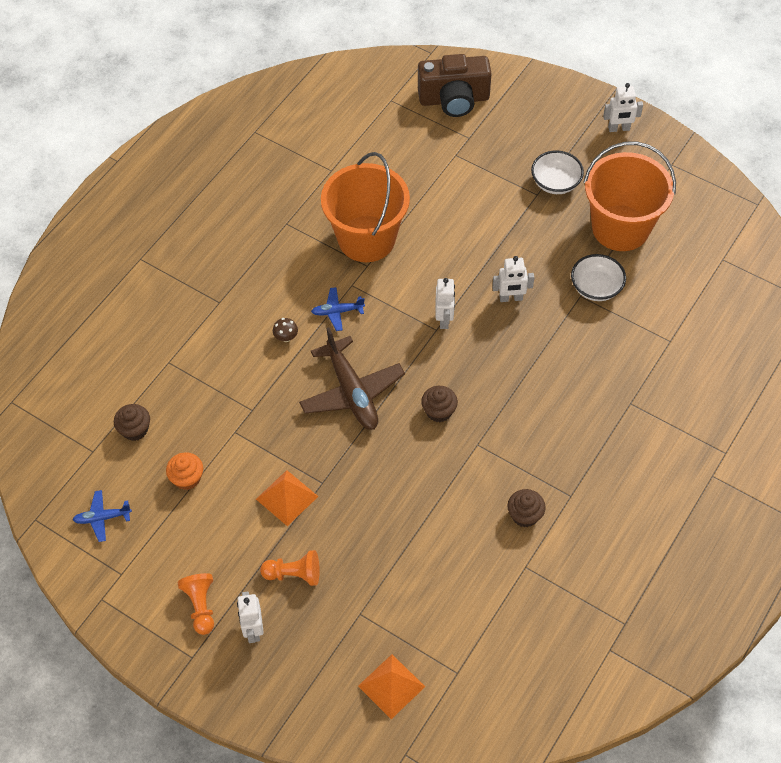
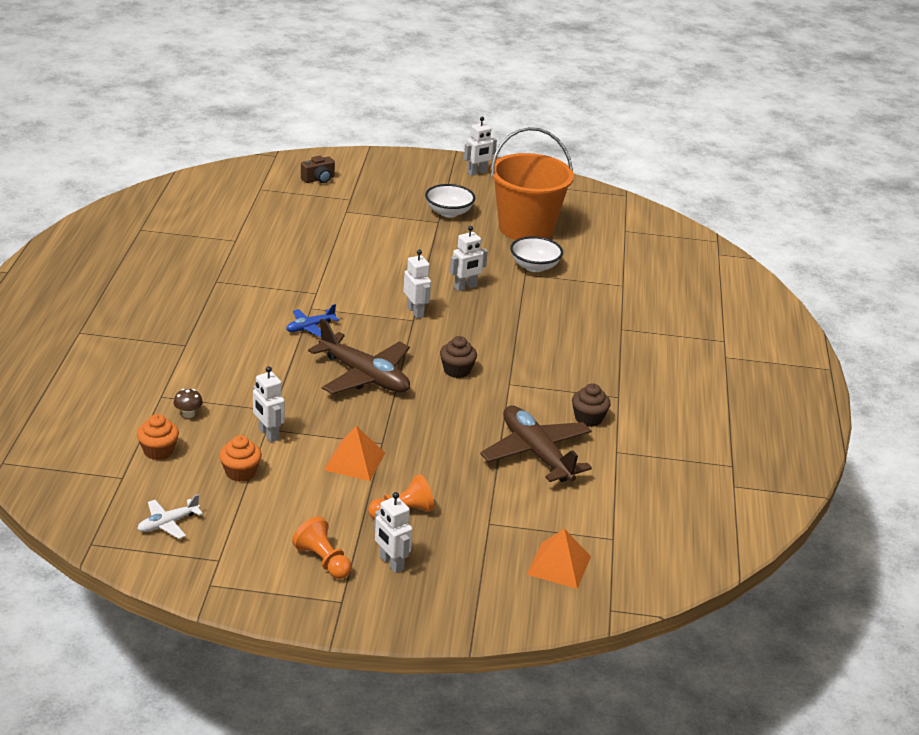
camera: 30 degrees left, 25 degrees down
(102, 518) = (168, 523): blue plane -> white plane
(135, 429) = (158, 451): brown cupcake -> orange cupcake
(232, 439) = (268, 434): none -> white robot
(286, 337) = (271, 354): brown mushroom -> brown mushroom (188, 414)
(366, 239) = (302, 276): orange bucket -> none
(450, 543) = (536, 453): none -> brown plane
(454, 99) = (318, 179): brown camera -> brown camera, size x0.48

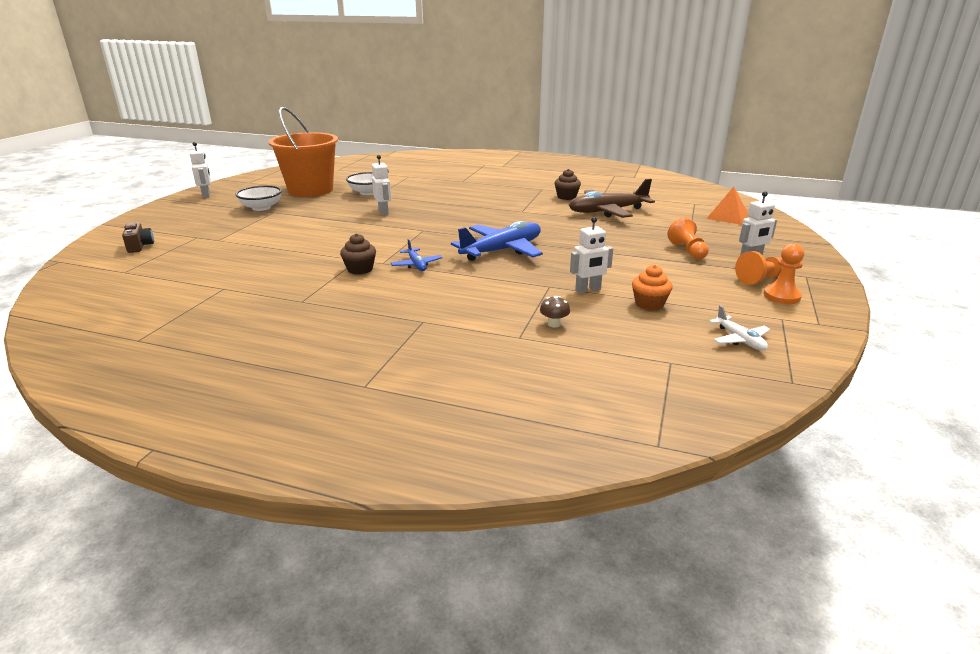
camera: 75 degrees left, 5 degrees down
(158, 451) = (620, 341): orange cupcake -> none
(276, 570) = (781, 296): none -> orange pawn
(354, 461) = (624, 261): orange pyramid -> none
(364, 376) = (502, 250): brown plane -> blue plane
(415, 312) = (411, 228): white robot -> none
(457, 370) = (501, 223): brown cupcake -> brown cupcake (360, 269)

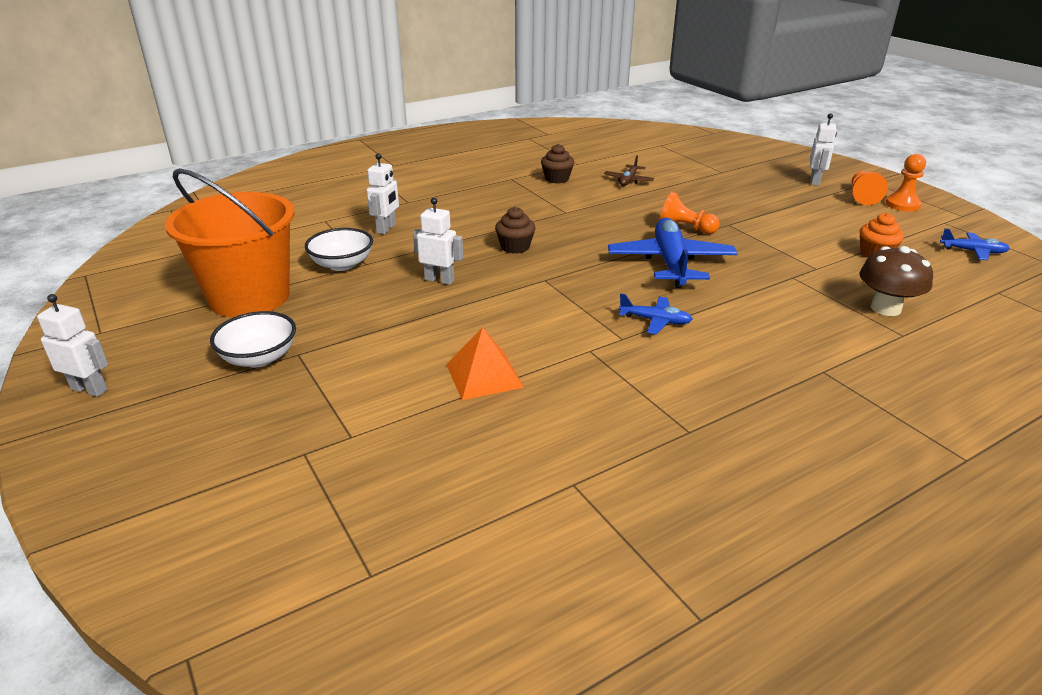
camera: 50 degrees left, 5 degrees up
(140, 246) = (257, 527): brown camera -> none
(360, 269) = (626, 359): brown cupcake -> brown cupcake (515, 247)
(554, 324) = (885, 308): brown mushroom -> brown mushroom, size x1.98
(588, 290) = (820, 264): white robot -> white robot (386, 228)
(607, 211) = (628, 180): brown plane -> brown plane, size x0.49
(687, 251) = (772, 193): orange pawn -> orange pawn (685, 228)
(727, 216) = (711, 149): orange pyramid -> orange pyramid (484, 375)
(740, 340) = (973, 251): white plane -> blue plane

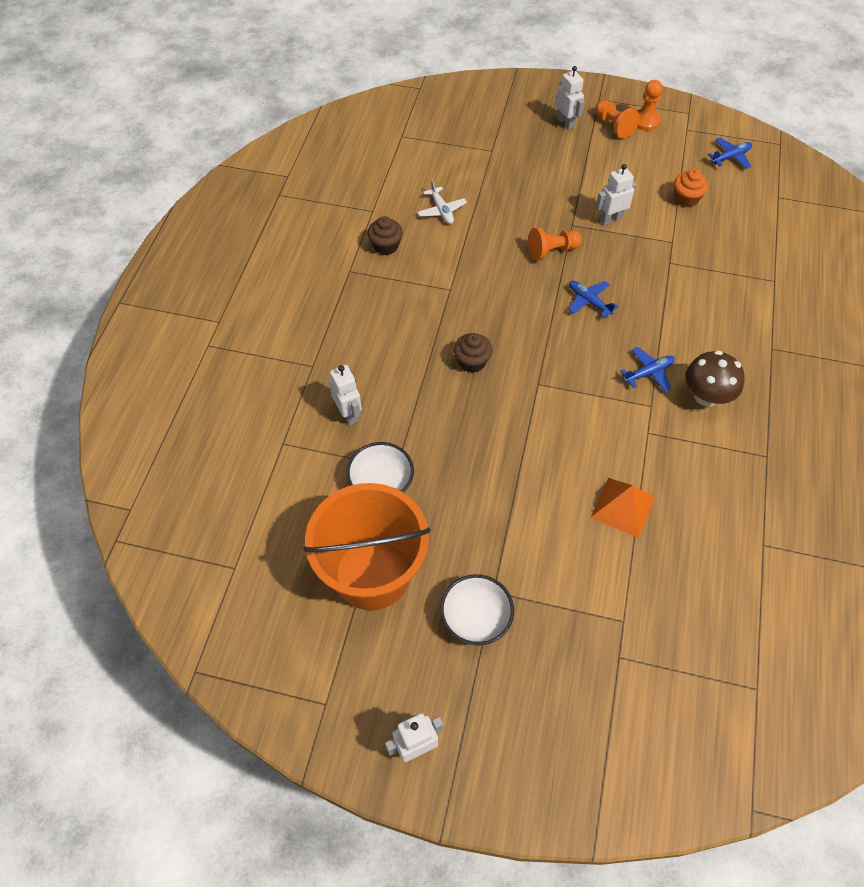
camera: 45 degrees left, 25 degrees up
(439, 280) = (473, 441): white robot -> white robot (610, 219)
(628, 180) = (441, 210): brown plane -> white plane
(670, 263) = (589, 301): blue plane -> blue plane, size x0.49
(885, 308) = (744, 259): brown mushroom -> brown mushroom (706, 396)

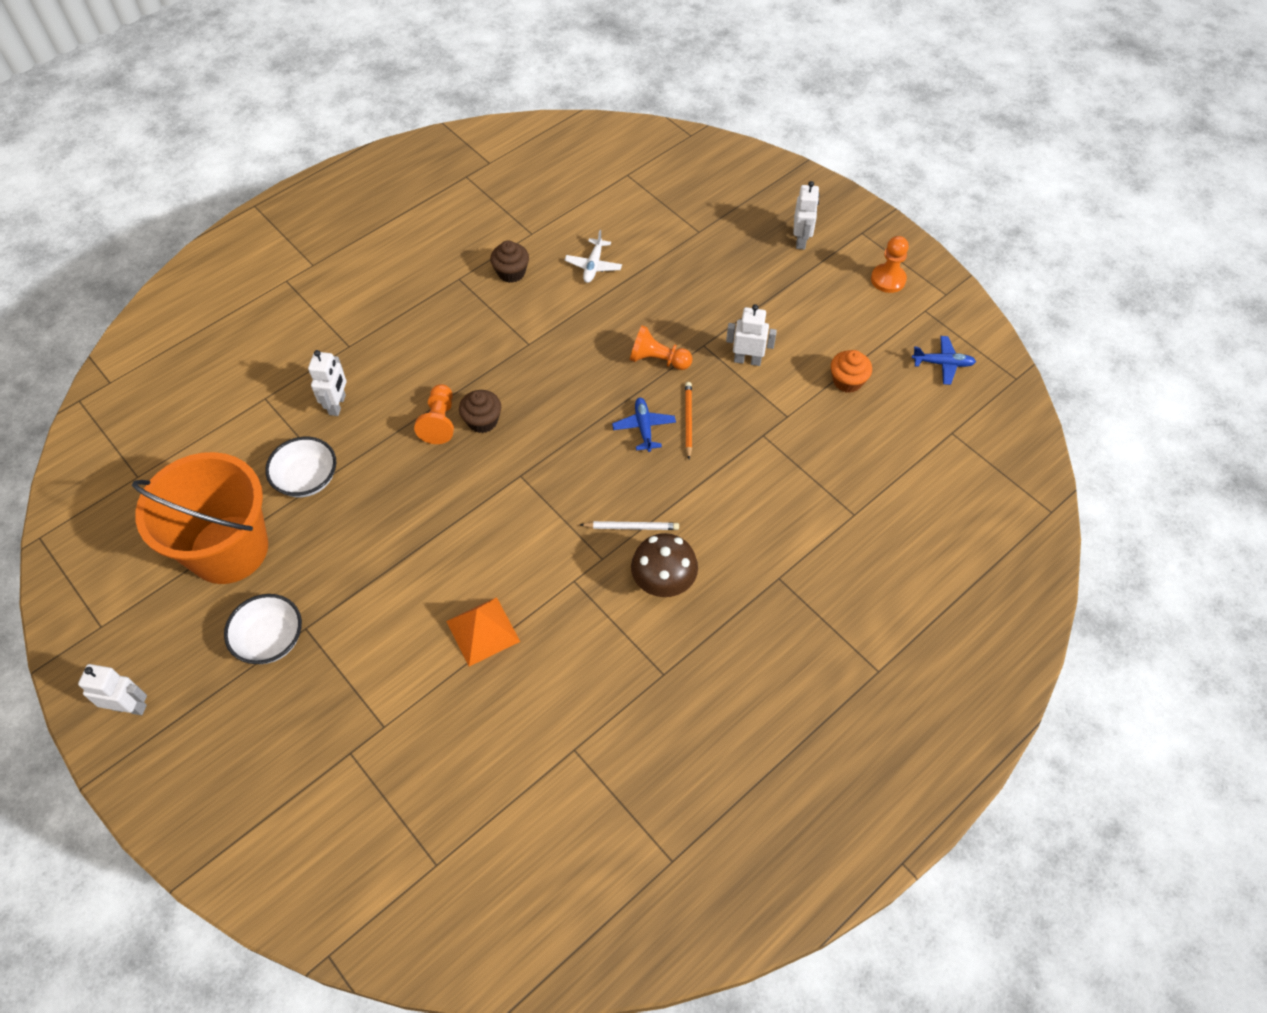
camera: 35 degrees right, 0 degrees up
(613, 126) = (848, 268): orange pawn -> orange pawn (439, 422)
(613, 280) = (688, 420): none -> orange pencil
(648, 373) = (631, 527): blue plane -> white pencil

